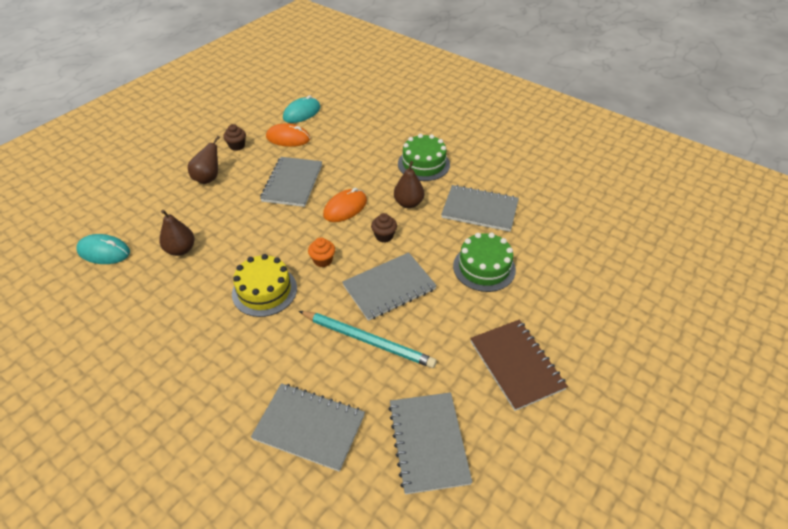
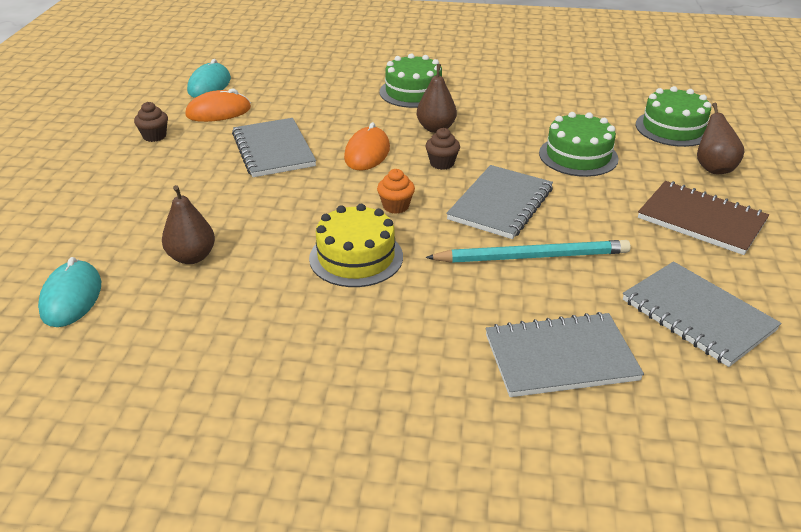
camera: 30 degrees left, 10 degrees down
(104, 252) = (71, 297): turquoise mouse -> turquoise mouse turned 75 degrees counterclockwise
(208, 178) = (149, 177): brown pear -> brown pear (713, 168)
(479, 210) = (518, 112): grey notebook -> none
(585, 270) = (673, 128): none -> green cake

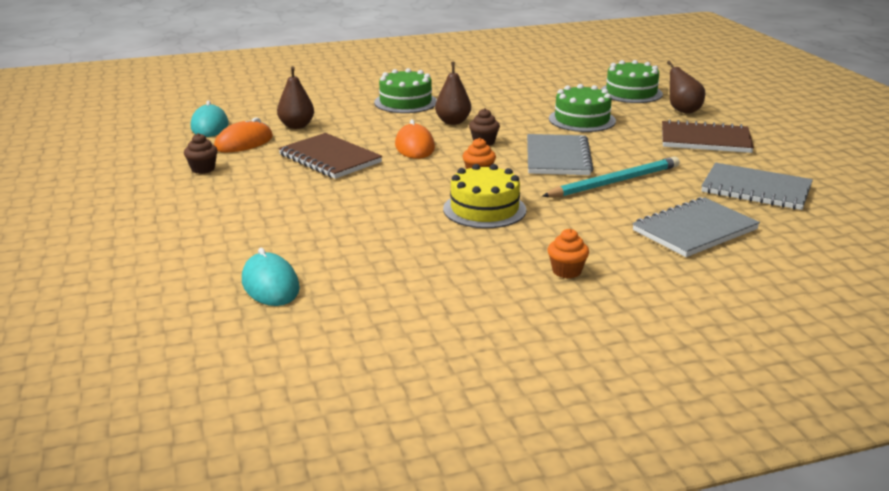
camera: 25 degrees left, 10 degrees down
(192, 257) = (346, 237): brown pear -> brown pear (296, 126)
(273, 150) = (330, 158): grey notebook -> brown notebook
(358, 373) = (566, 271): none -> orange cupcake

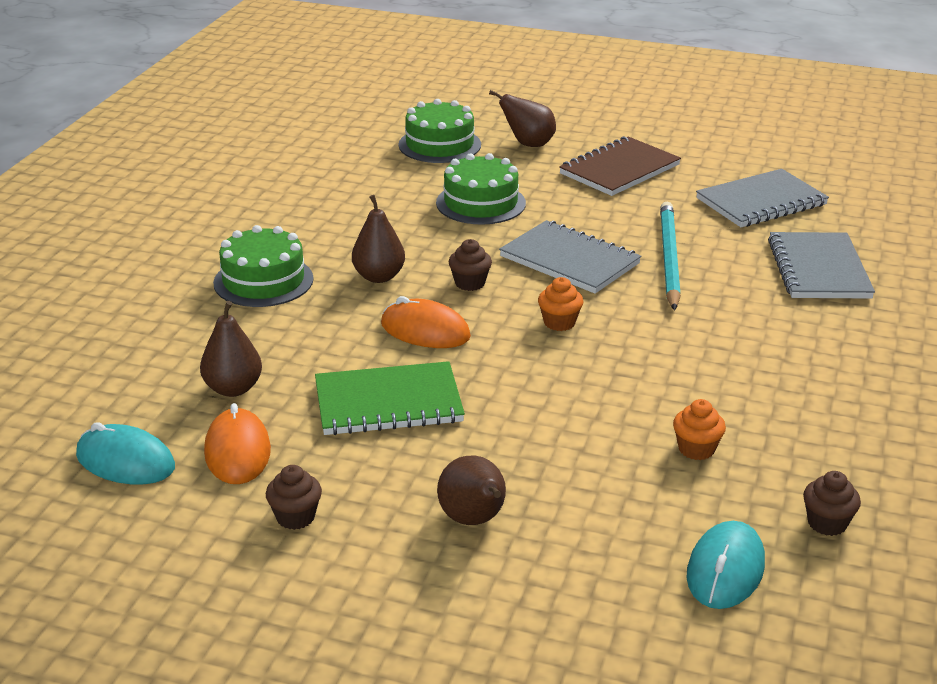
camera: 55 degrees left, 5 degrees up
(245, 207) = (474, 520): none -> brown pear
(270, 285) = (725, 570): turquoise mouse -> turquoise mouse turned 75 degrees counterclockwise
(330, 158) = (388, 403): brown notebook -> green notebook
(359, 306) = (827, 523): none -> brown cupcake
(484, 209) = (659, 356): yellow cake -> none
(566, 271) = (848, 370): orange cupcake -> orange cupcake (696, 449)

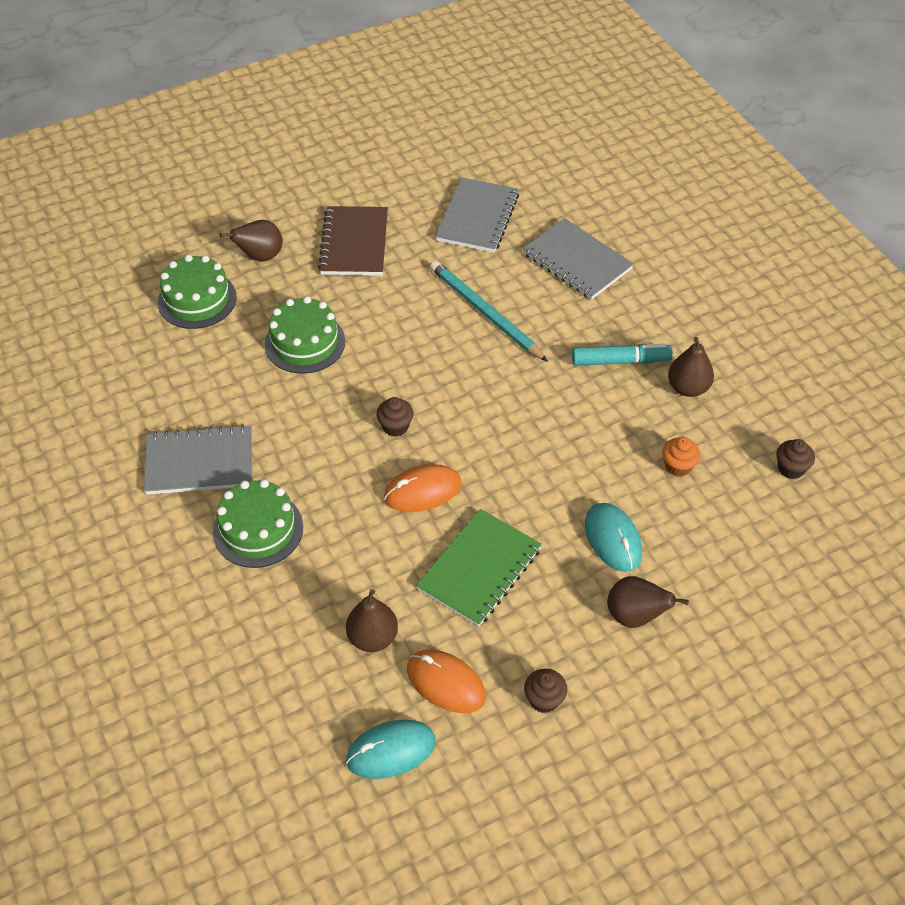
camera: 45 degrees left, 20 degrees up
(379, 277) = (330, 465): brown pear -> brown pear (688, 388)
(559, 322) = (491, 421): orange cupcake -> none
(569, 260) = (430, 359): grey notebook -> grey notebook (200, 463)
(725, 570) = (784, 542): turquoise mouse -> turquoise mouse (613, 539)
(755, 350) = (620, 361): none -> turquoise marker

